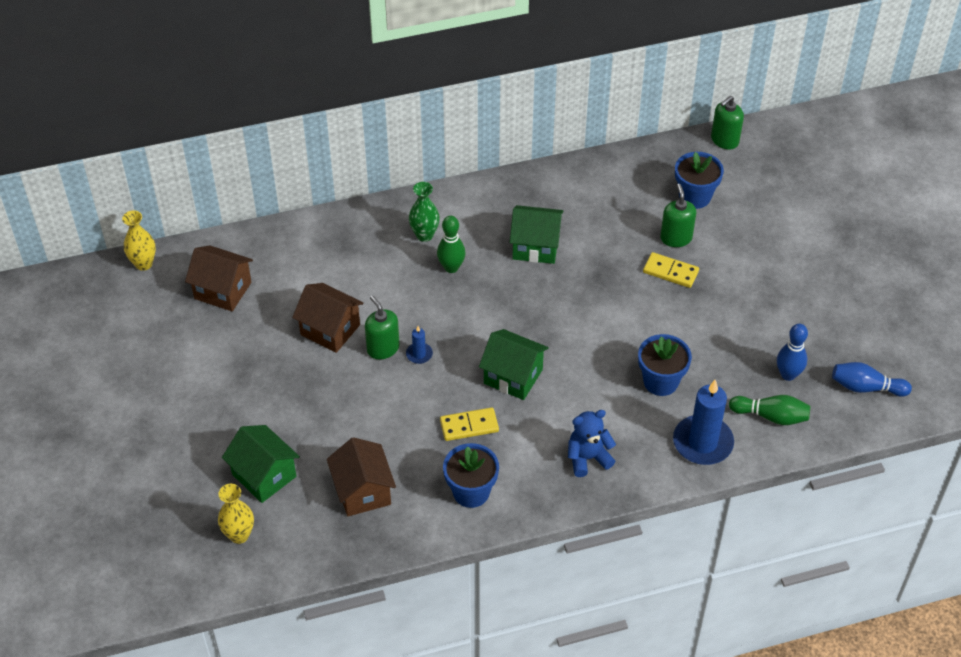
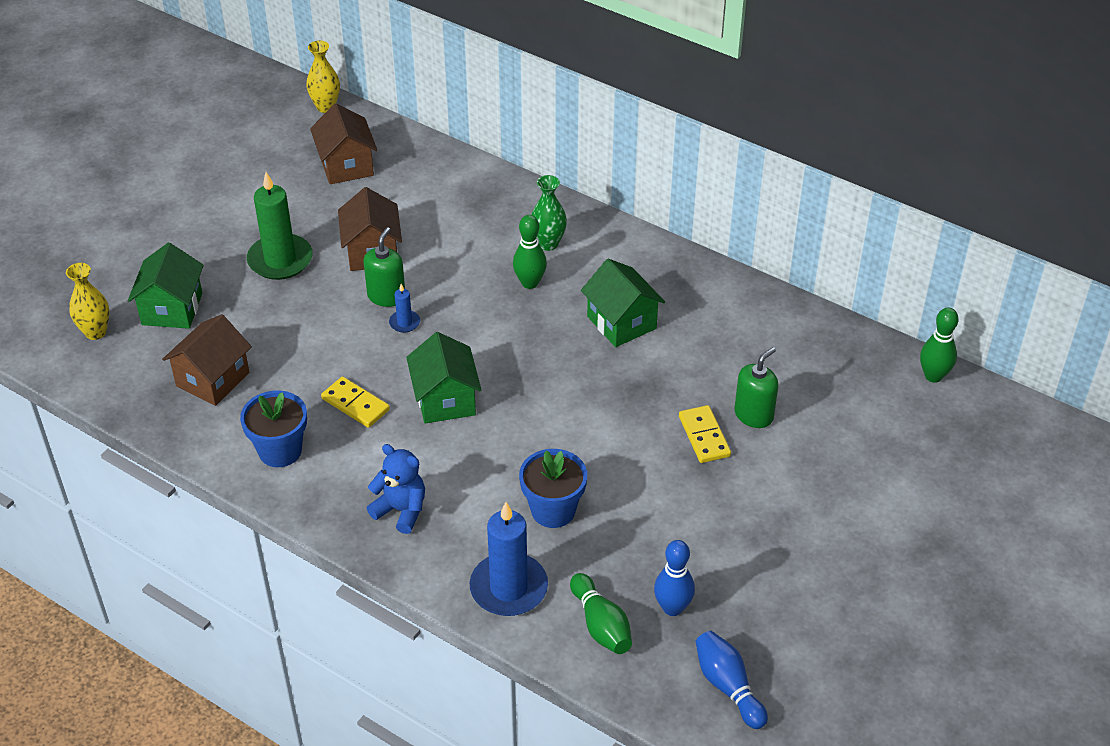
camera: 50 degrees right, 5 degrees down
(281, 385) = (280, 260): none -> green candle
(695, 197) = (826, 397): blue flower pot -> none
(724, 140) = (933, 376): green soap dispenser -> green bowling pin

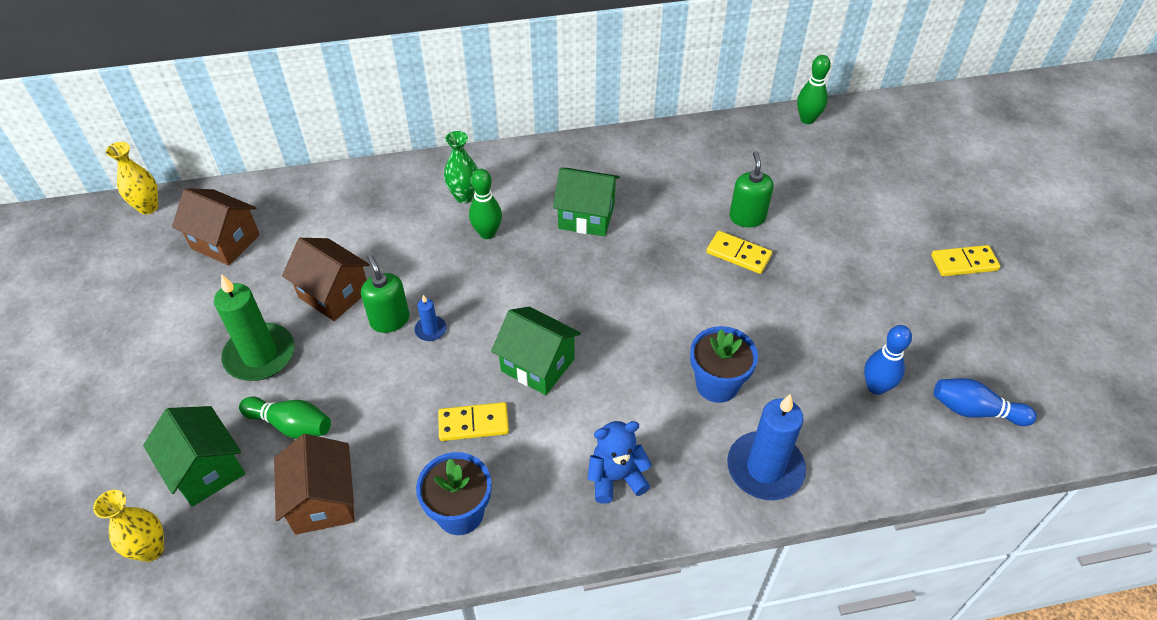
camera: 45 degrees left, 5 degrees up
(601, 625) = (854, 439): green bowling pin -> green bowling pin (291, 425)
(896, 587) = (964, 263): none -> yellow domino

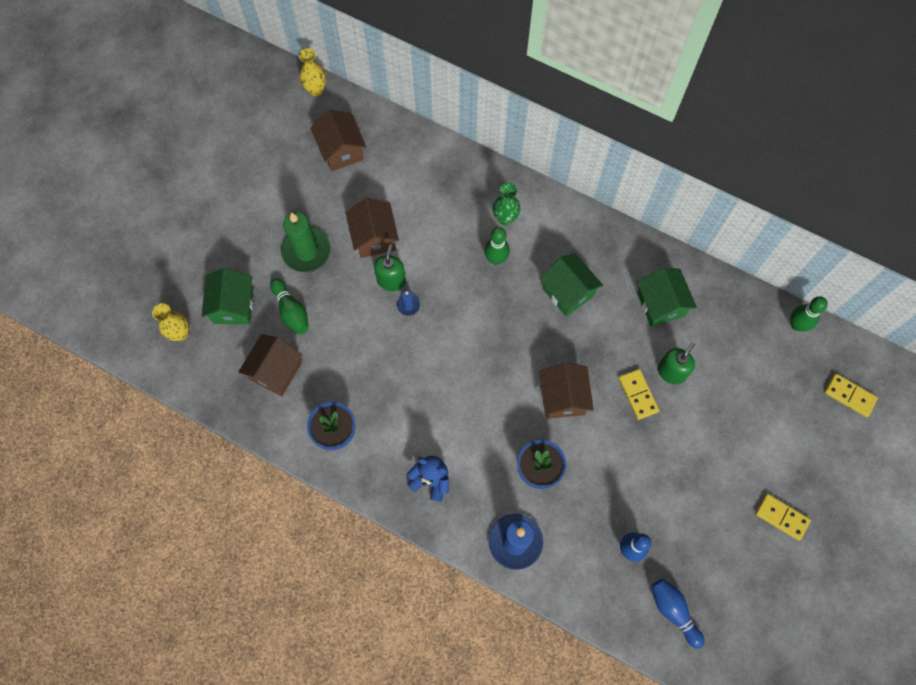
camera: 40 degrees right, 20 degrees up
(473, 424) = (384, 386): yellow domino -> yellow domino (849, 396)
(537, 365) = (448, 376): green house -> green house (660, 304)
(673, 304) = (563, 398): none -> brown house

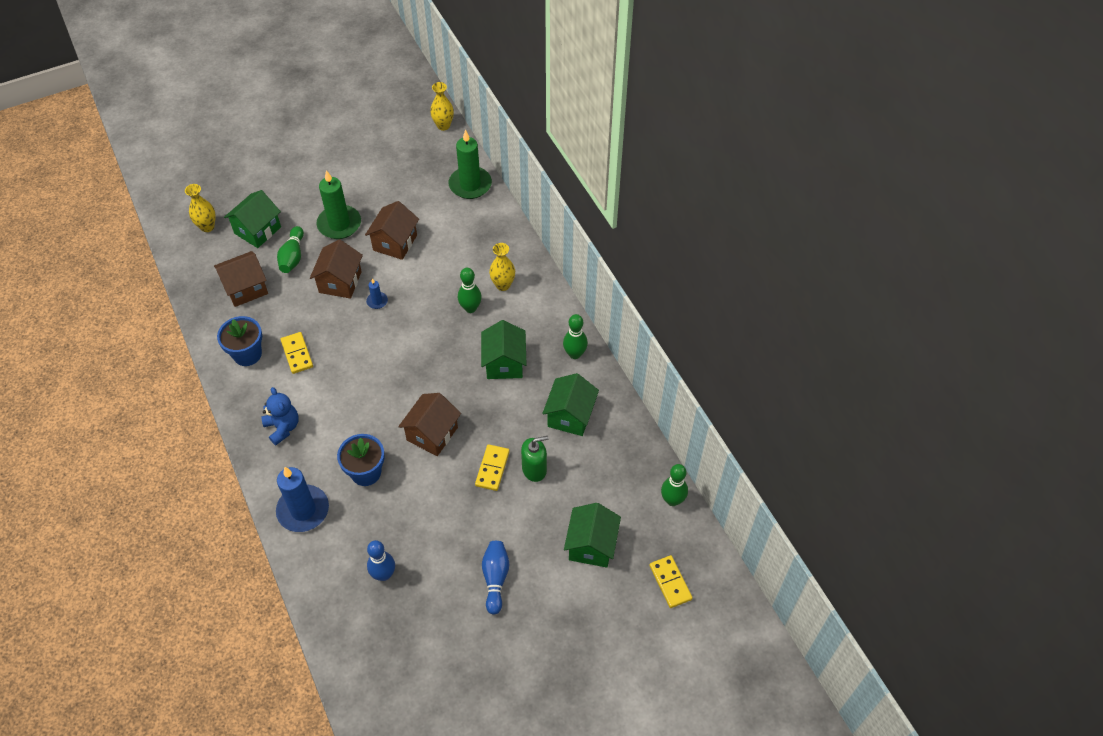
camera: 35 degrees right, 15 degrees down
(341, 151) = (424, 174): brown house -> brown house (340, 282)
(391, 280) = (380, 278): green soap dispenser -> none
(392, 136) = (470, 185): none -> green candle
(505, 218) = (503, 285): green vase -> yellow vase
(618, 245) = (574, 354): none -> green bowling pin
(673, 611) = (375, 643): blue bowling pin -> blue bowling pin (495, 578)
(768, 406) = (591, 545): none -> green house
(781, 517) = (527, 635): yellow domino -> yellow domino (297, 354)

